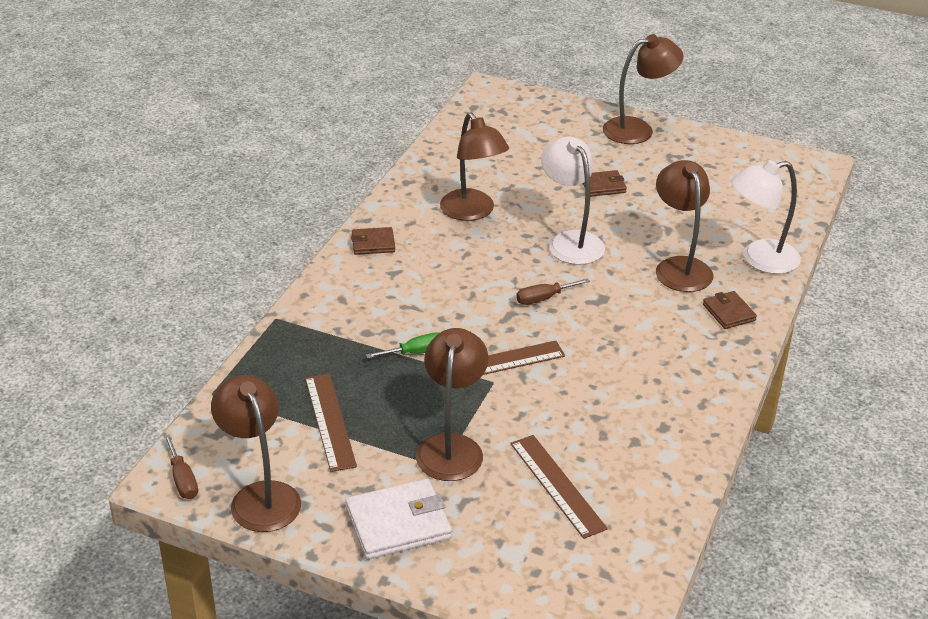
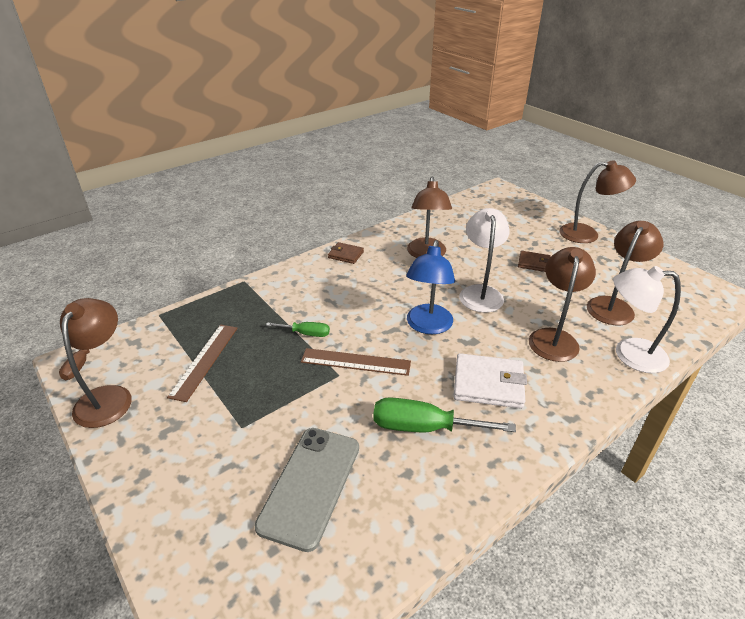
camera: 30 degrees right, 0 degrees up
(398, 523) = (167, 462): white wallet -> white wallet (488, 384)
(451, 447) = (263, 414): brown lamp -> brown lamp (613, 306)
(543, 298) = (428, 326): brown screwdriver -> blue lamp
(557, 485) = (310, 485): brown ruler -> grey phone
(619, 398) = (424, 427): none -> green screwdriver
(728, 312) = (572, 389): brown wallet -> none

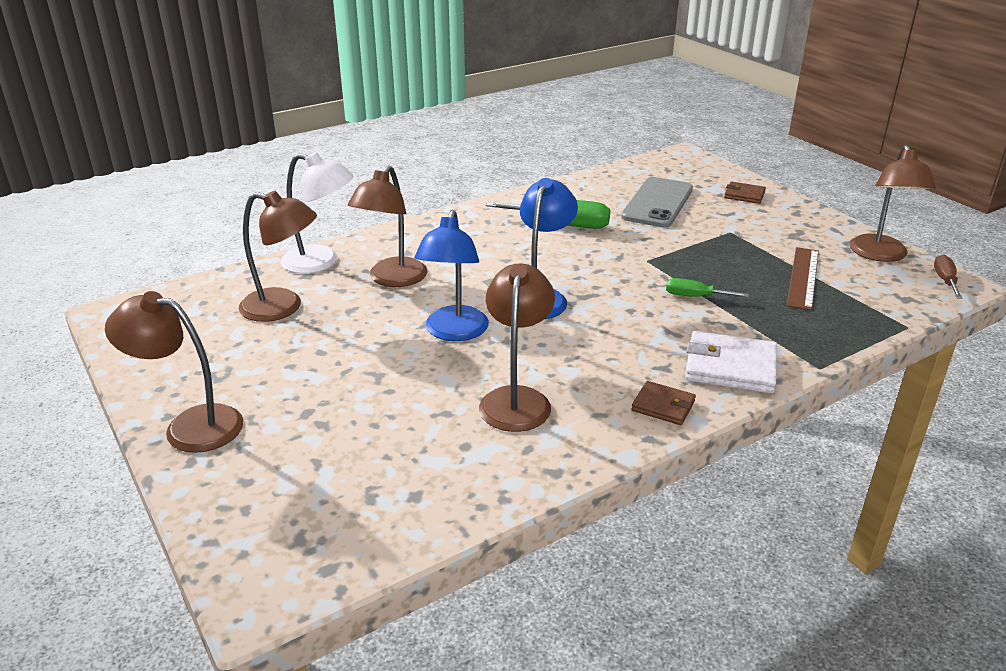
camera: 175 degrees left, 5 degrees down
(355, 362) = (629, 269): brown ruler -> none
(480, 293) = (454, 332): white lamp -> blue lamp
(488, 384) = (490, 247): white wallet -> white wallet (730, 367)
(533, 263) = (341, 373): brown wallet -> brown wallet (744, 195)
(613, 306) = (283, 307): brown lamp -> brown lamp turned 120 degrees counterclockwise

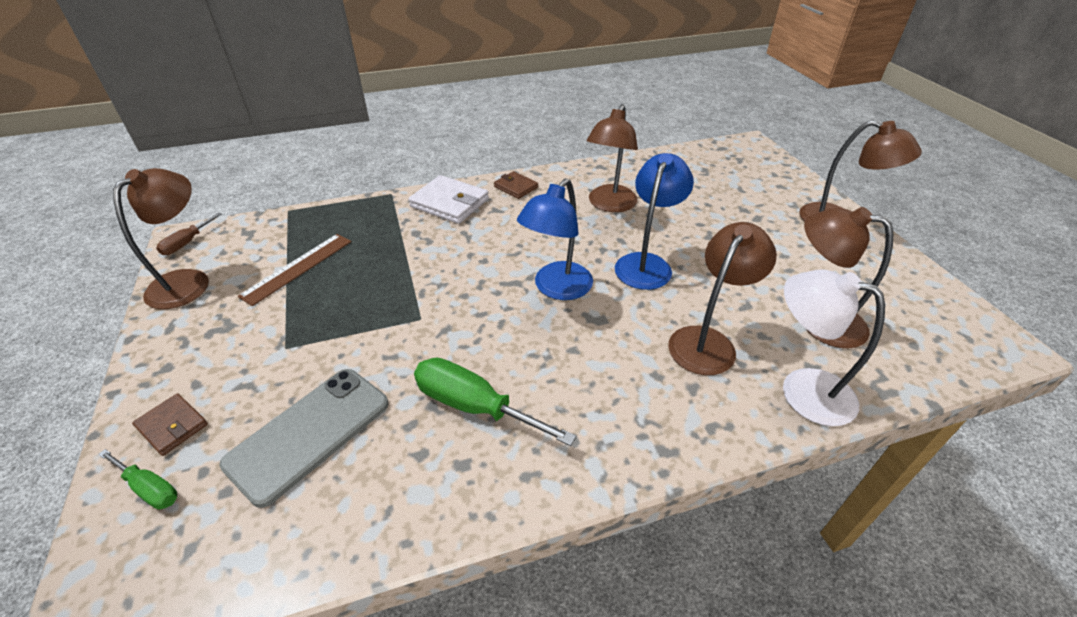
camera: 165 degrees left, 10 degrees up
(695, 296) = (416, 264): green screwdriver -> green screwdriver (149, 488)

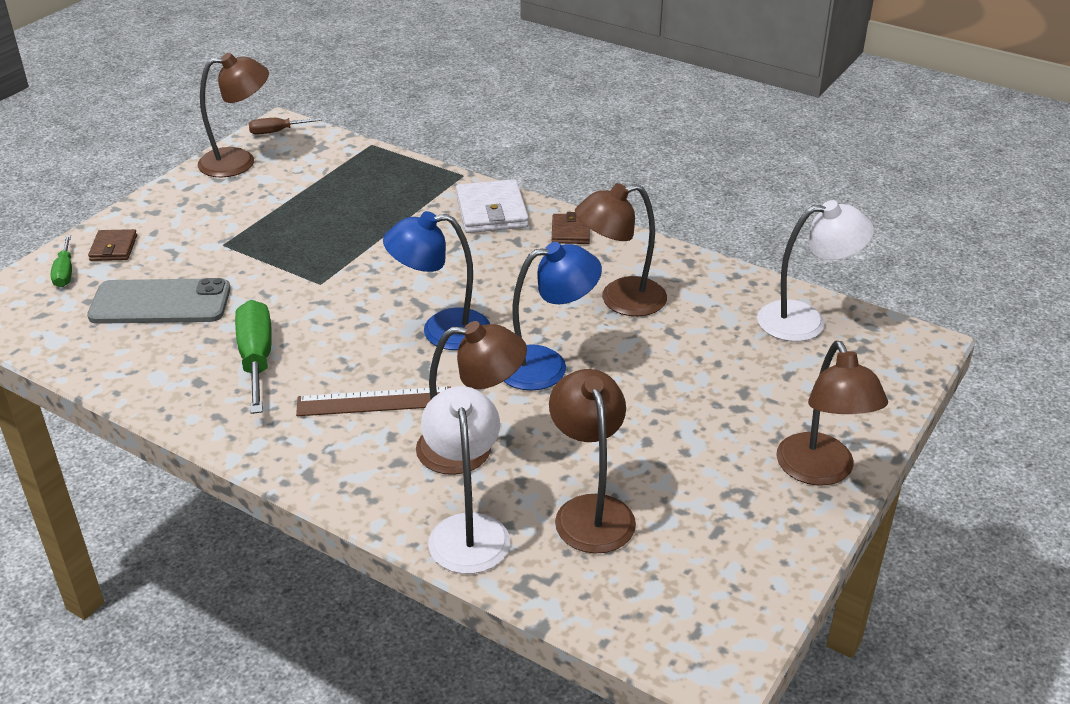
camera: 50 degrees right, 5 degrees down
(298, 268) = (309, 194): brown ruler -> brown ruler (374, 402)
(697, 161) = (805, 320): none -> white lamp

